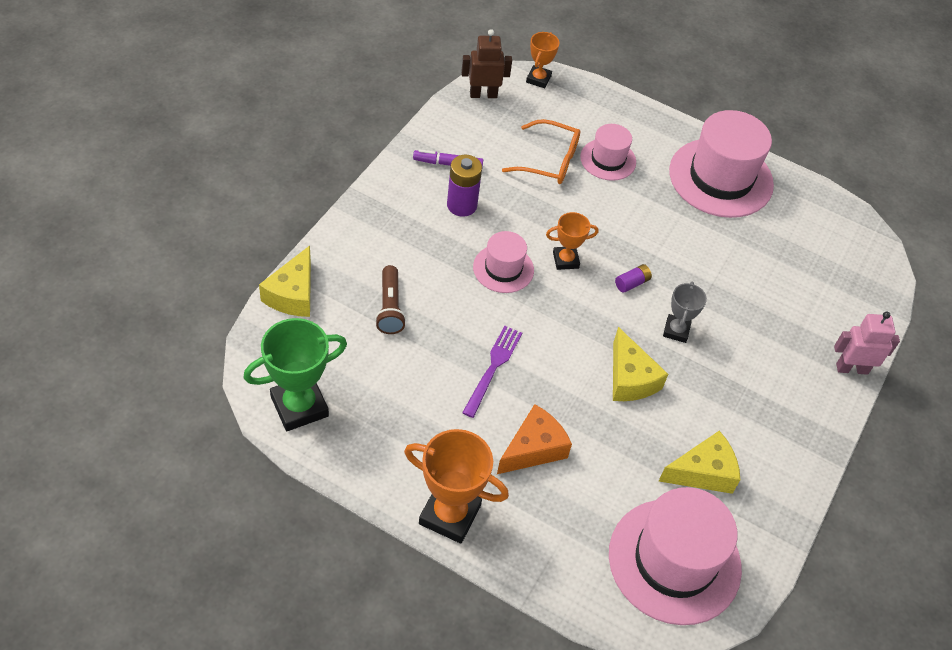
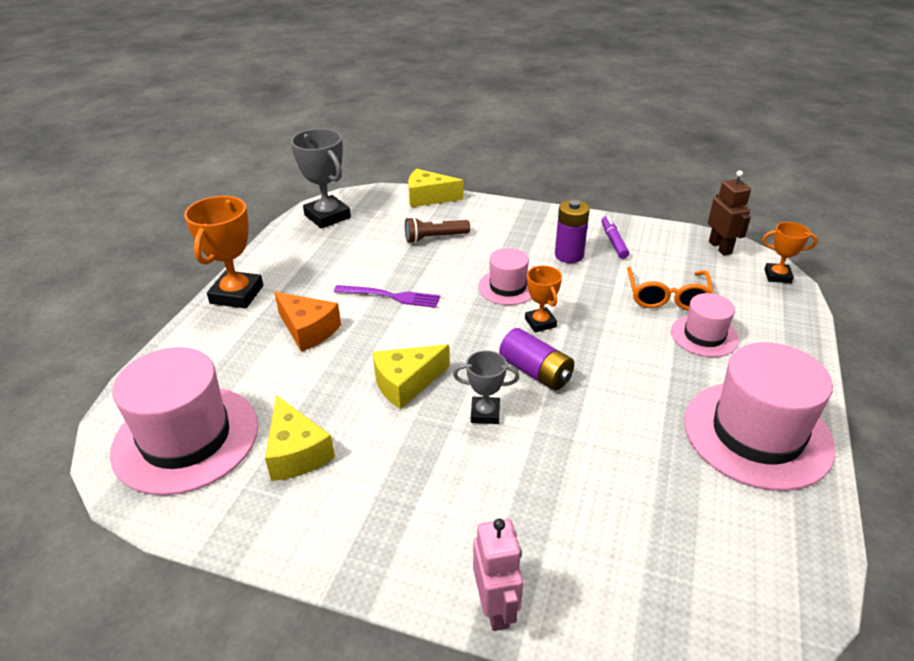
camera: 85 degrees right, 15 degrees down
(299, 406) = (327, 216): green trophy -> grey trophy
(632, 283) = (535, 372): purple battery -> purple battery, size x1.82

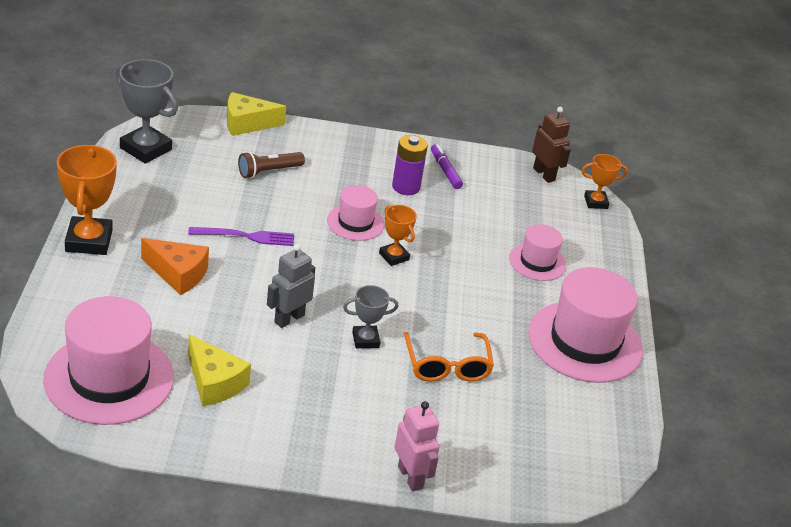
camera: 20 degrees left, 0 degrees up
(406, 383) = (289, 318): yellow cheese -> grey robot
(535, 372) = (400, 302): purple battery -> none
(667, 297) = (502, 227): orange glasses -> orange glasses (447, 366)

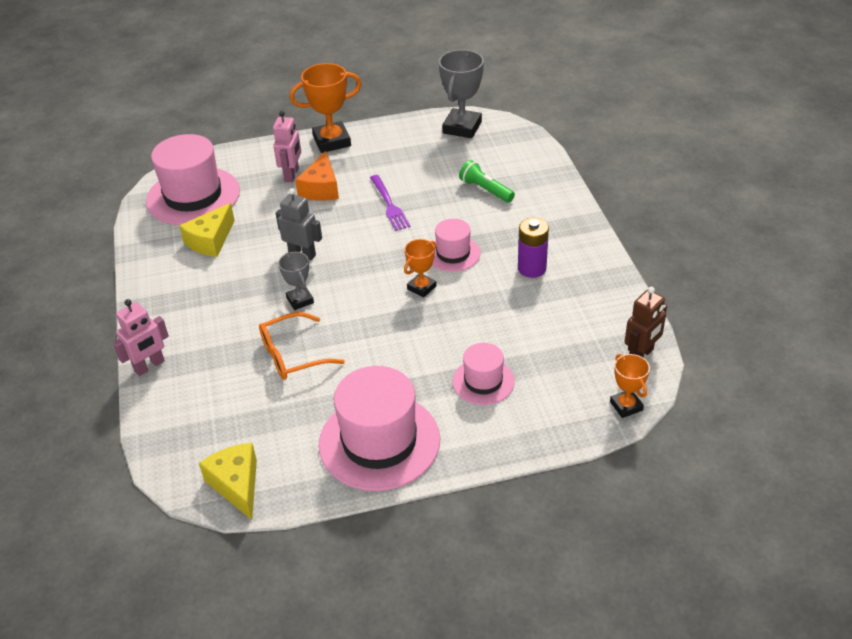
camera: 80 degrees right, 5 degrees up
(131, 288) = (292, 175): none -> pink robot
(247, 123) = (543, 160): yellow cheese -> yellow cheese (237, 484)
(268, 171) = (485, 190): brown flashlight -> green flashlight
(445, 171) = (581, 286): purple marker -> none

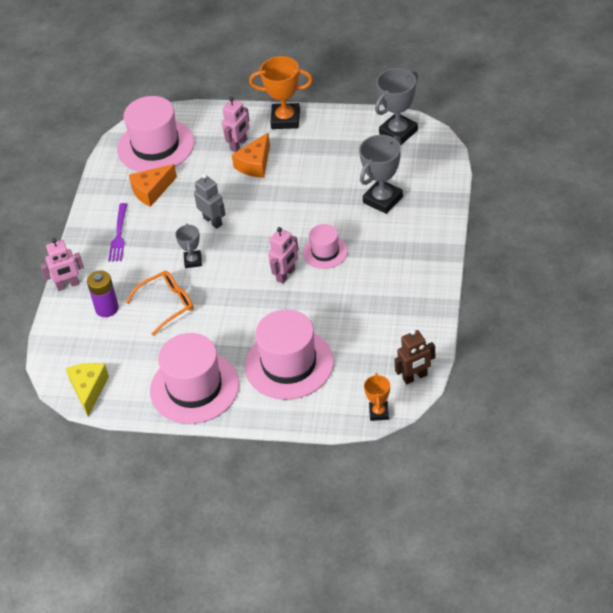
camera: 25 degrees right, 5 degrees up
(210, 240) = (151, 191): yellow cheese -> orange cheese
(292, 355) = (167, 304): orange glasses -> orange glasses turned 150 degrees clockwise
(389, 205) = (300, 194): purple fork -> purple fork (119, 235)
(421, 287) = (286, 275): orange trophy -> pink robot
(483, 381) = (289, 364): pink hat -> pink hat, size x1.86
(485, 190) = (383, 200): green flashlight -> grey trophy
(532, 268) = (377, 281): purple battery -> purple battery (107, 308)

